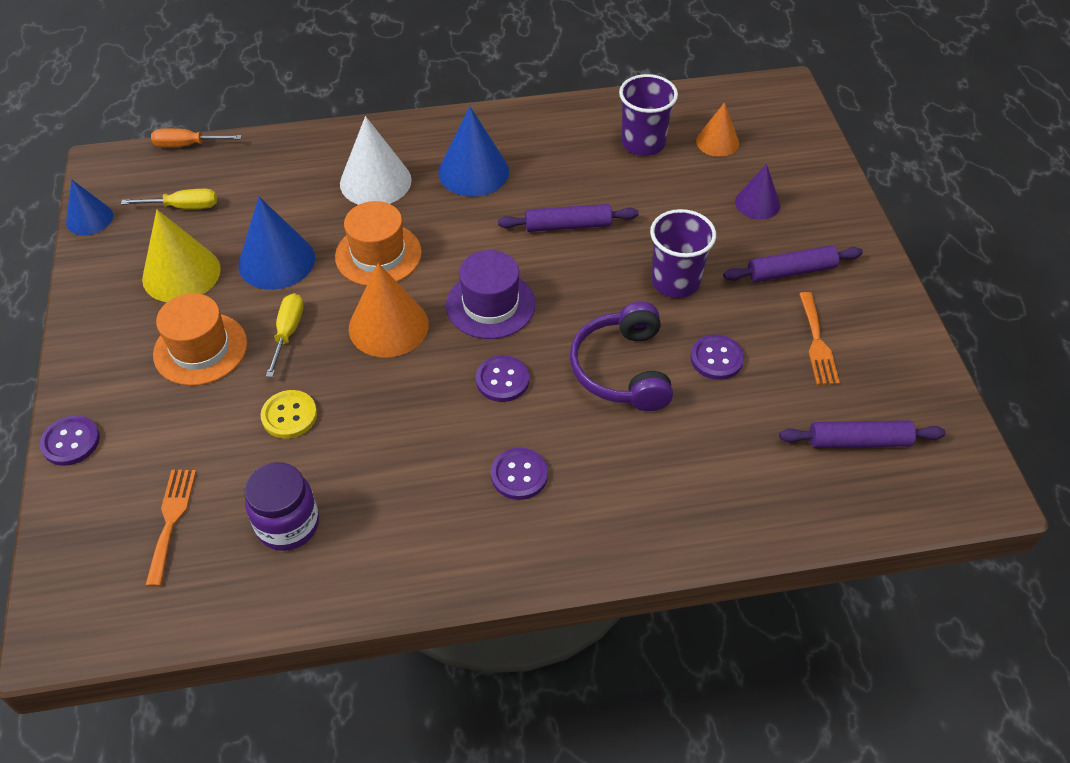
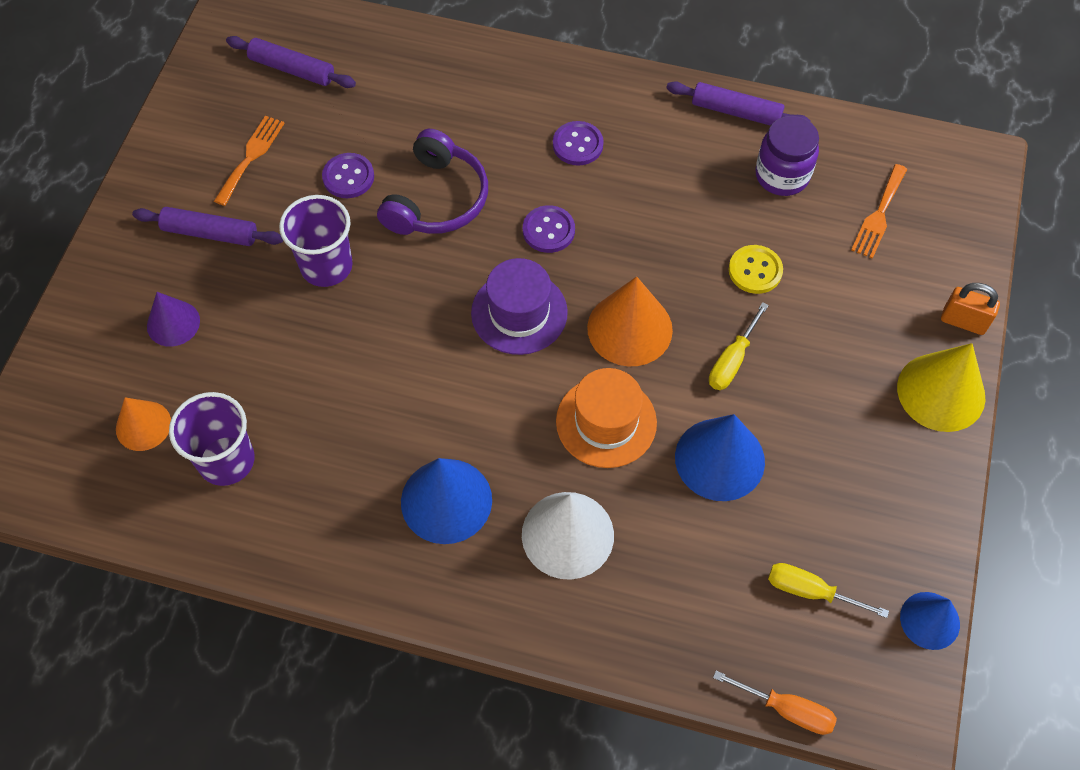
camera: 155 degrees left, 10 degrees up
(71, 442) = (963, 321): purple button -> orange padlock
(181, 273) = (829, 484): yellow cone -> yellow cone (941, 392)
(200, 349) = (825, 376): orange hat -> none
(568, 225) = (387, 377): purple rolling pin -> purple rolling pin (736, 112)

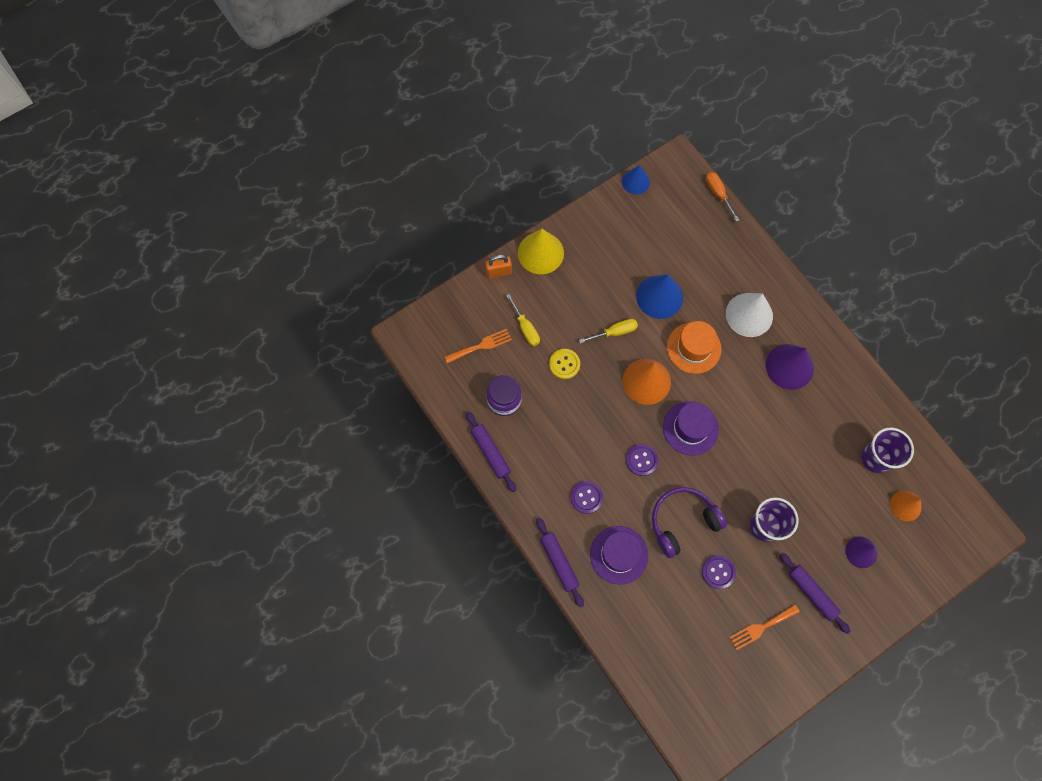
camera: 140 degrees left, 10 degrees up
(292, 69) = (700, 673): purple rolling pin -> purple rolling pin (559, 562)
(446, 500) = (789, 366): blue cone -> purple cone
(484, 115) = (619, 555): none -> purple hat
(811, 591) = (670, 223): yellow screwdriver -> yellow screwdriver (525, 328)
(963, 321) = (498, 272): orange padlock -> orange padlock turned 75 degrees counterclockwise

